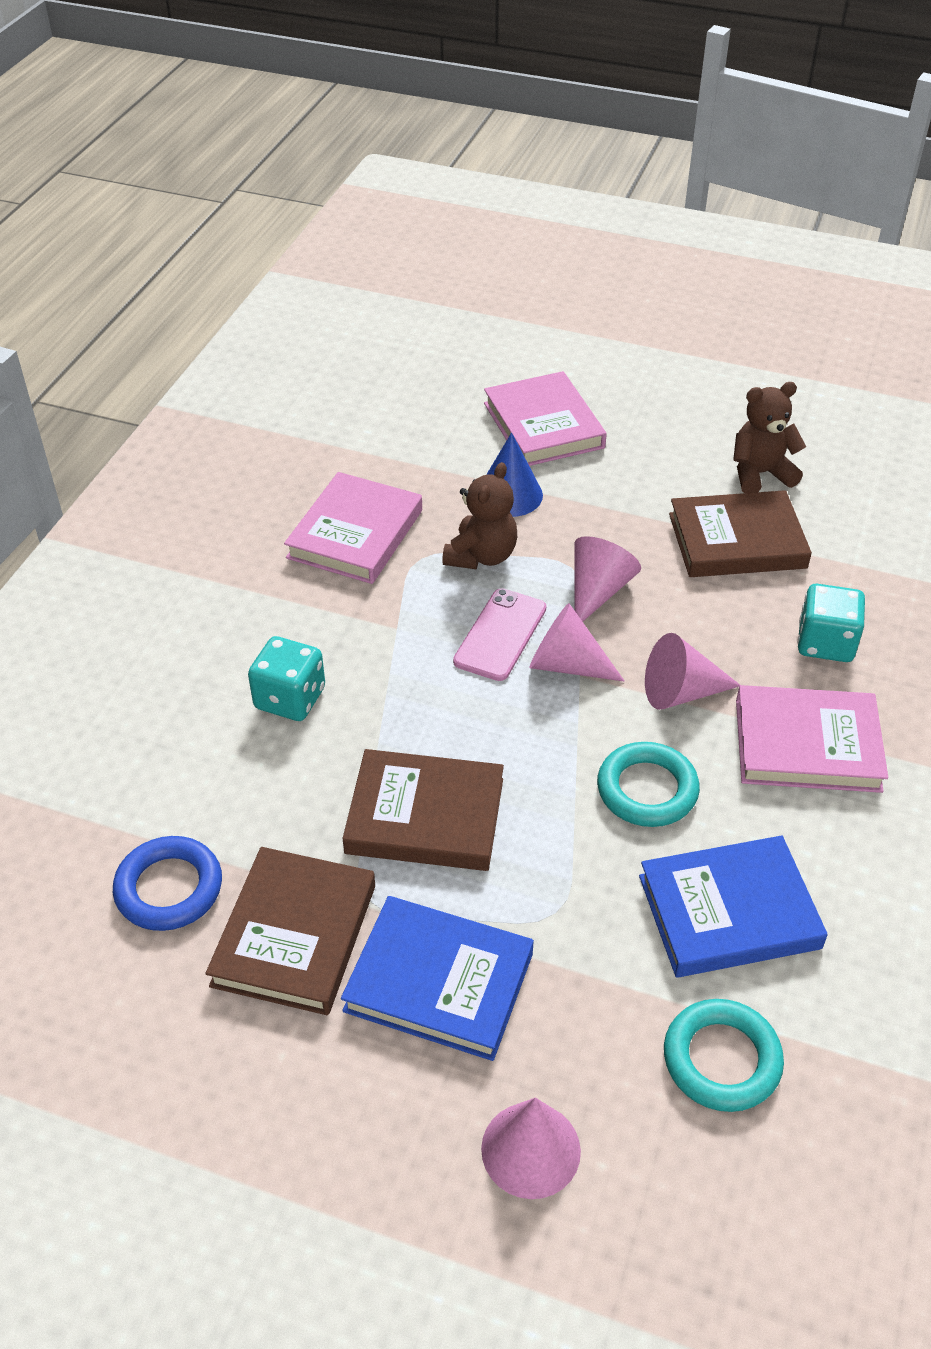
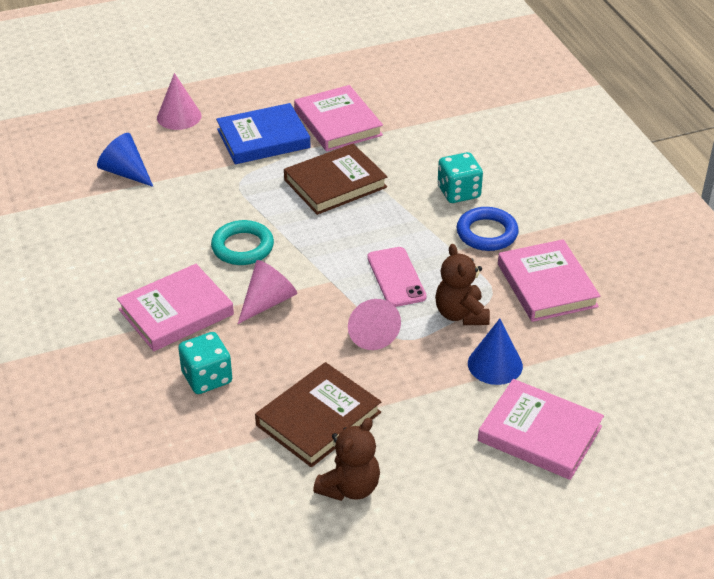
camera: 140 degrees right, 5 degrees down
(169, 888) = (407, 110): blue ring -> blue ring (487, 233)
(295, 935) = (338, 123): brown book -> pink book
(566, 665) = (343, 282): pink cone -> none
(721, 1059) = (125, 172): turquoise ring -> blue cone
(729, 912) = (161, 220): blue book -> none

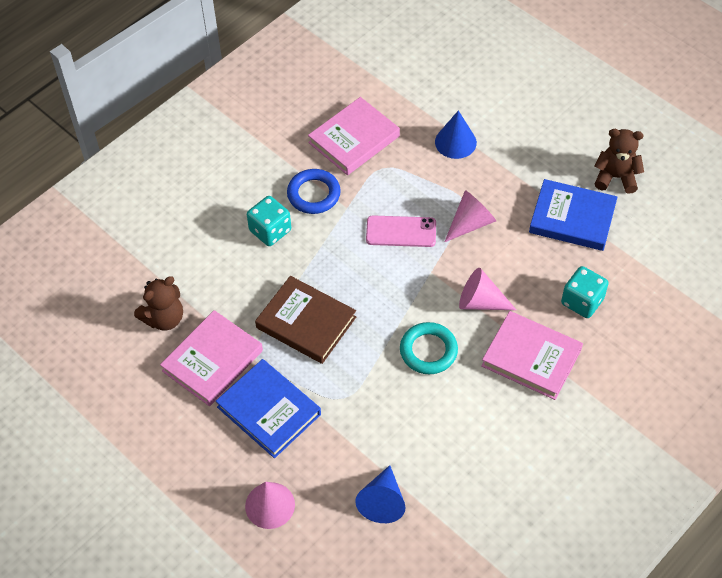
camera: 115 degrees left, 15 degrees up
(318, 418) = (572, 218): brown book -> blue book
(396, 277) = (401, 232): pink phone -> pink phone turned 45 degrees clockwise
(461, 314) = (417, 178): brown teddy bear -> brown teddy bear (164, 318)
(539, 434) = (503, 100): pink book -> none

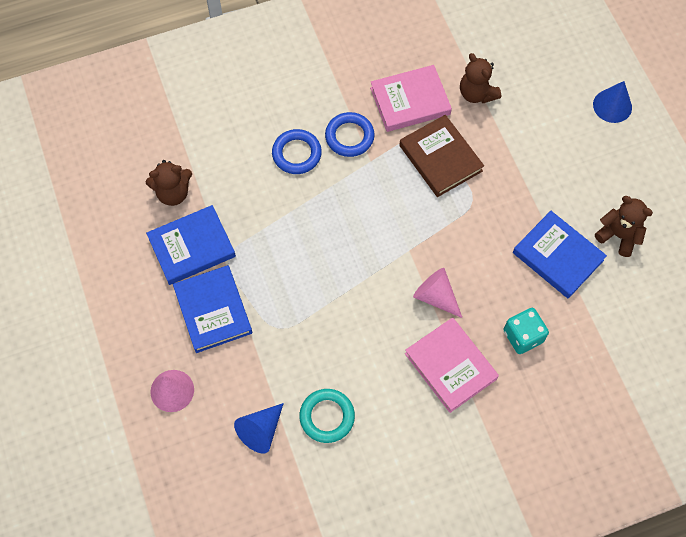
camera: 25 degrees right, 10 degrees up
(213, 361) = (192, 247): pink book -> blue book
(270, 231) = (296, 154): turquoise dice -> blue ring
(306, 323) = (282, 248): brown book -> brown book (440, 158)
(401, 232) = (403, 203): pink phone -> none
(413, 108) = (476, 93): none -> brown teddy bear
(428, 351) = (368, 319): turquoise ring -> turquoise ring (327, 417)
(455, 142) = (495, 141): blue cone -> blue cone (612, 106)
(470, 223) = (467, 221): pink cone -> none

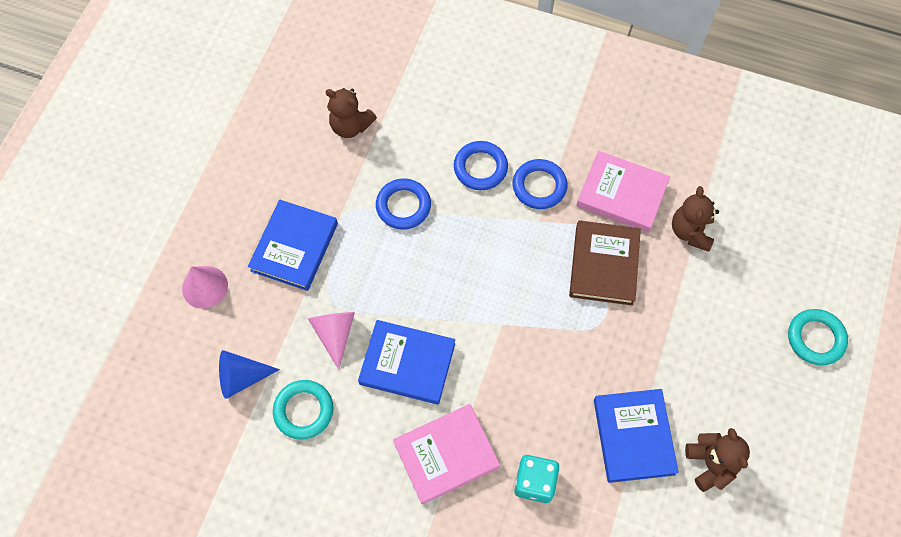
camera: 40 degrees right, 0 degrees up
(192, 247) = (325, 182): blue book -> blue book (407, 364)
(266, 221) = (403, 206): none -> blue ring
(435, 296) = (488, 383): pink cone -> pink cone (334, 333)
(450, 366) = (446, 455): pink book -> pink book turned 60 degrees clockwise
(612, 106) = (815, 338): blue cone -> turquoise ring

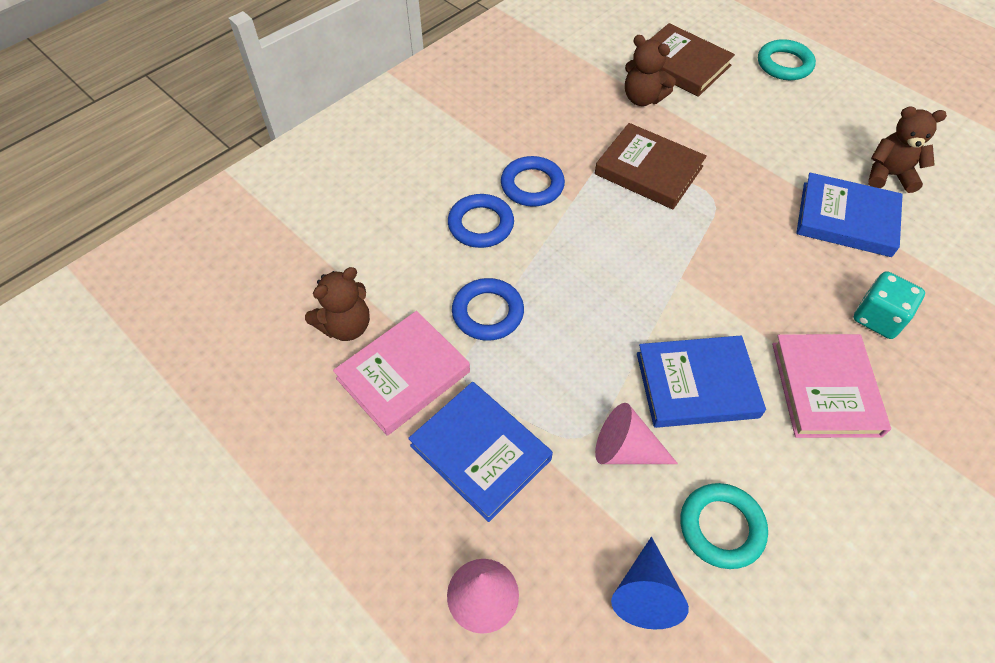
camera: 65 degrees left, 10 degrees down
(407, 364) = (696, 385): blue book -> blue book turned 45 degrees clockwise
(621, 194) = (577, 128): pink book -> pink book (403, 375)
(757, 249) = (681, 64): none -> brown book

